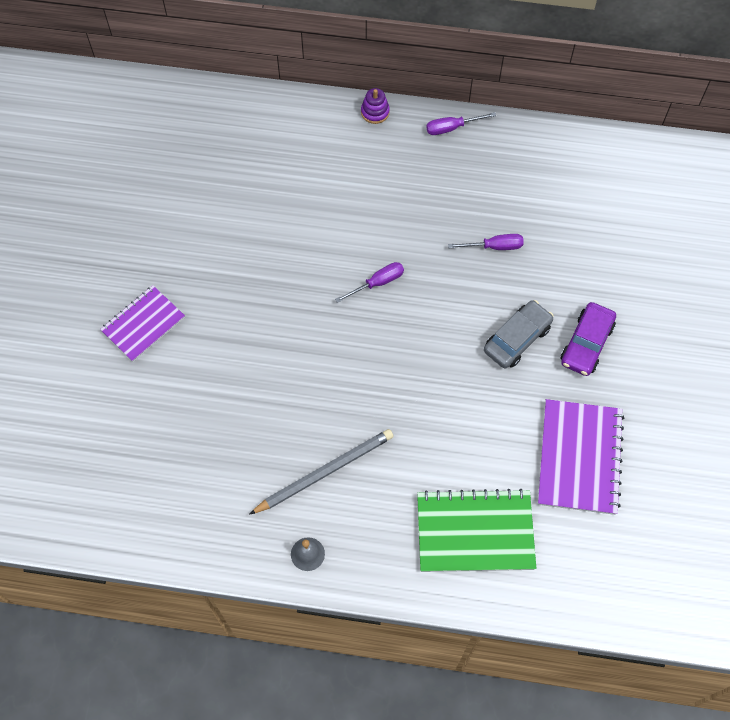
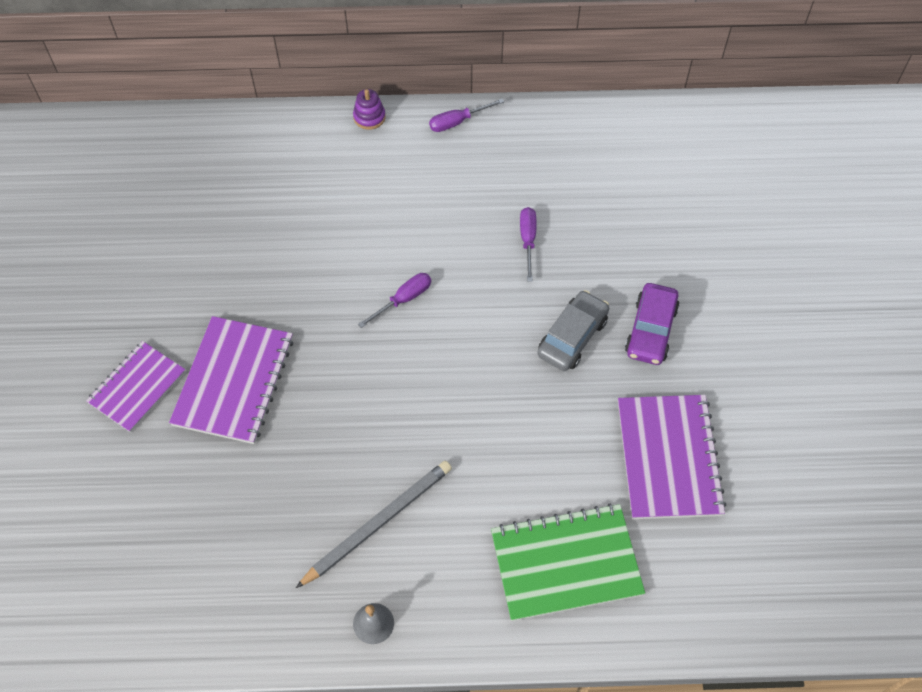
camera: 10 degrees left, 5 degrees down
(224, 332) = (234, 381): none -> purple notebook
(494, 246) = (528, 240): purple screwdriver -> purple screwdriver turned 75 degrees counterclockwise

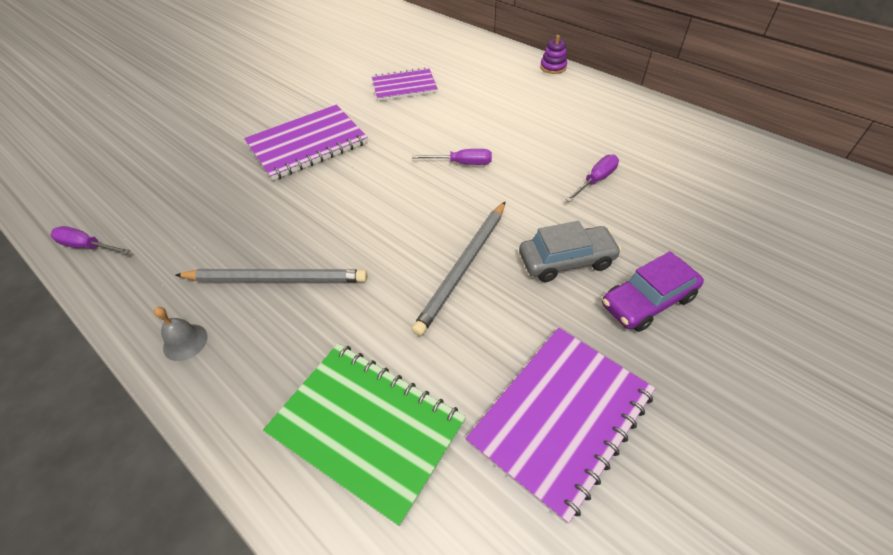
camera: 45 degrees right, 10 degrees down
(137, 387) = (258, 117): purple notebook -> purple notebook (404, 86)
(457, 122) = (613, 94): purple screwdriver -> purple screwdriver (87, 246)
(507, 400) = (463, 267): none -> grey pencil

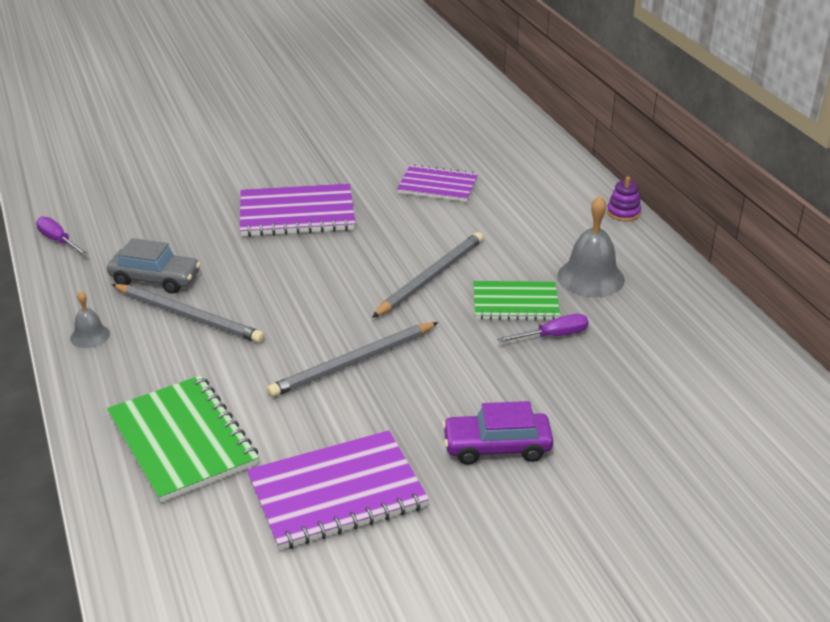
camera: 25 degrees right, 15 degrees down
(462, 163) = (431, 277): purple screwdriver -> grey pencil
(544, 162) = (515, 303): none -> green notebook
(566, 260) = (453, 390): grey car -> grey car (155, 279)
(577, 123) = (590, 277): none -> grey bell

